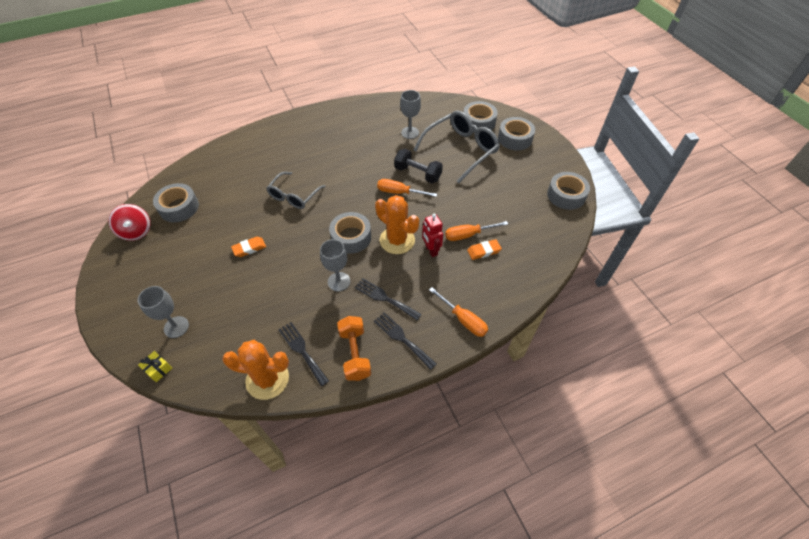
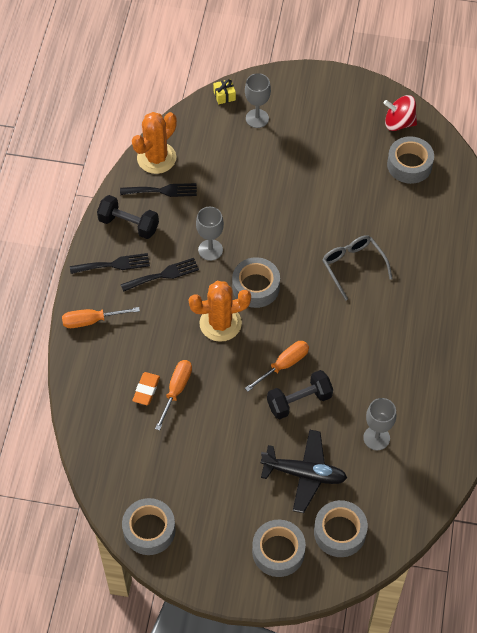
camera: 125 degrees right, 5 degrees up
(249, 248) = (307, 200): orange eraser -> none
(355, 354) = (128, 224): orange dumbbell -> black dumbbell
(431, 250) = (185, 345): red robot -> none
(461, 150) = (304, 474): grey glasses -> black plane

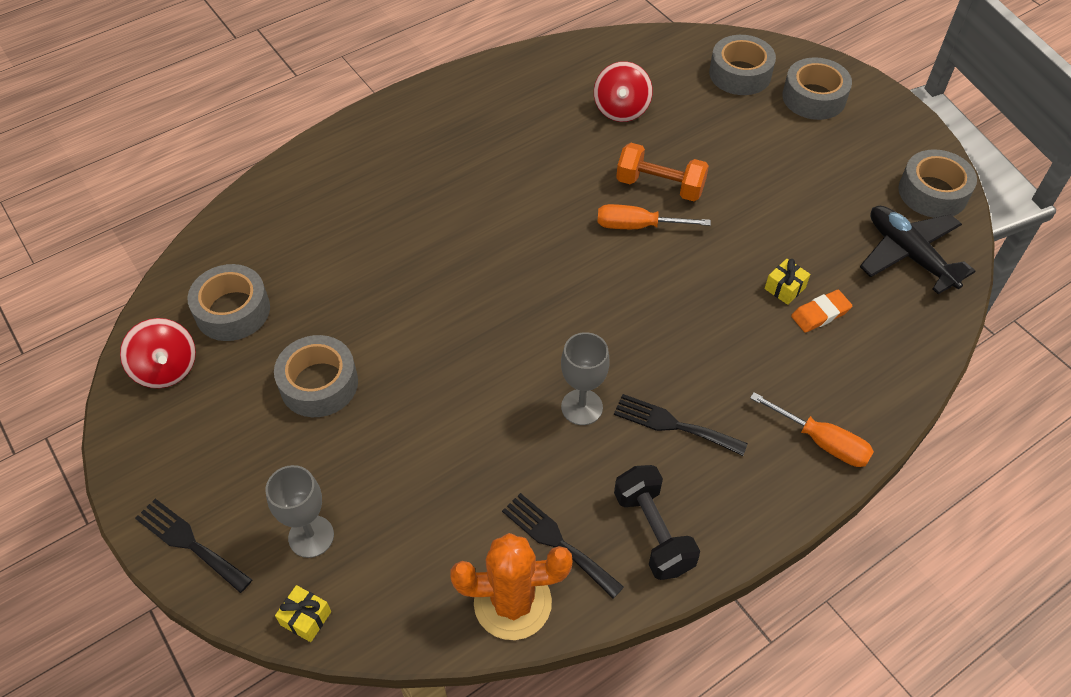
camera: 135 degrees left, 5 degrees down
(114, 264) = (726, 491): black fork -> black fork (189, 543)
(176, 390) = (785, 288): orange screwdriver -> yellow gift
(220, 323) = (662, 316): orange cactus -> none
(256, 287) = (577, 322): grey tape -> grey tape (319, 384)
(299, 401) = (660, 186): black dumbbell -> orange dumbbell
(304, 474) = (724, 131): black plane -> black plane (909, 255)
(353, 266) = (445, 259): grey glasses -> none
(376, 438) = (621, 109): grey goblet -> red spinning top

